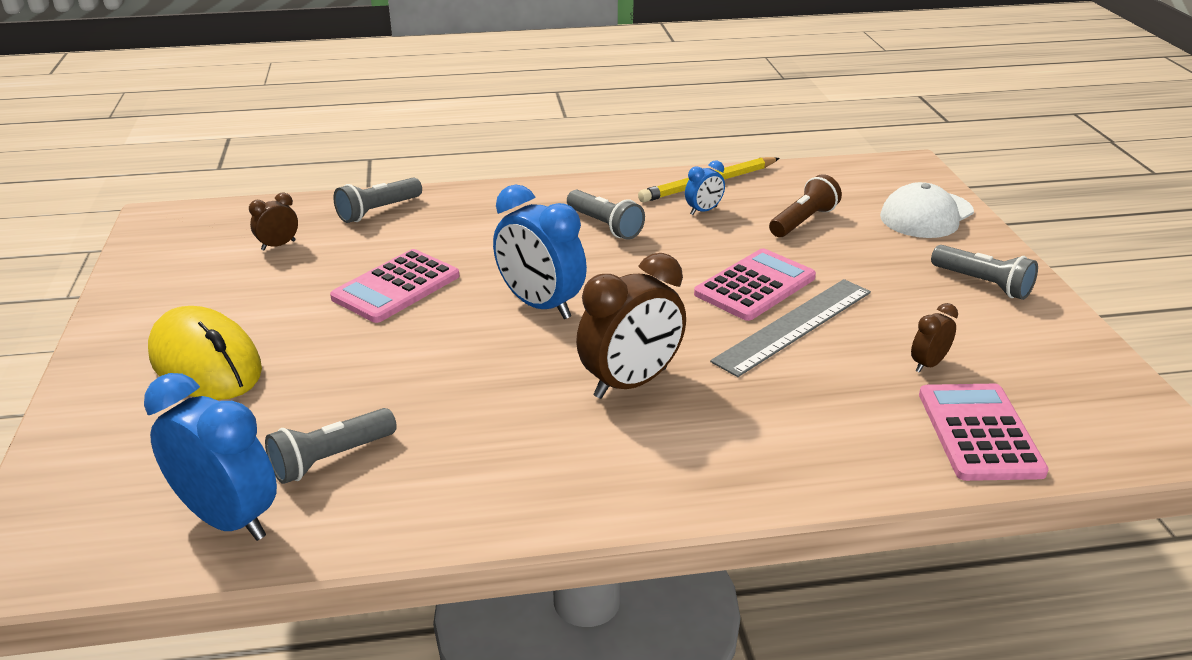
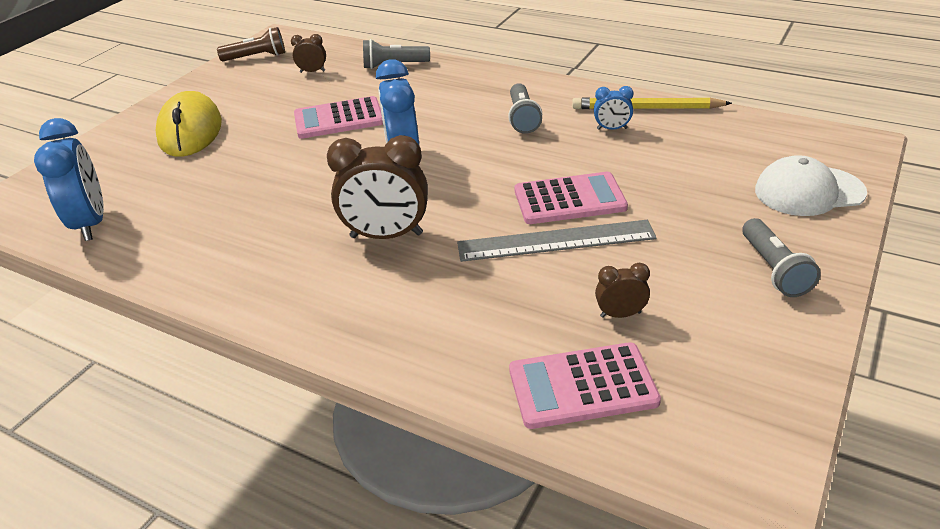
camera: 40 degrees right, 5 degrees up
(330, 459) = (173, 211): grey flashlight -> none
(803, 221) = (683, 162): brown flashlight -> brown flashlight (257, 57)
(979, 433) = (582, 386): pink calculator -> pink calculator turned 135 degrees counterclockwise

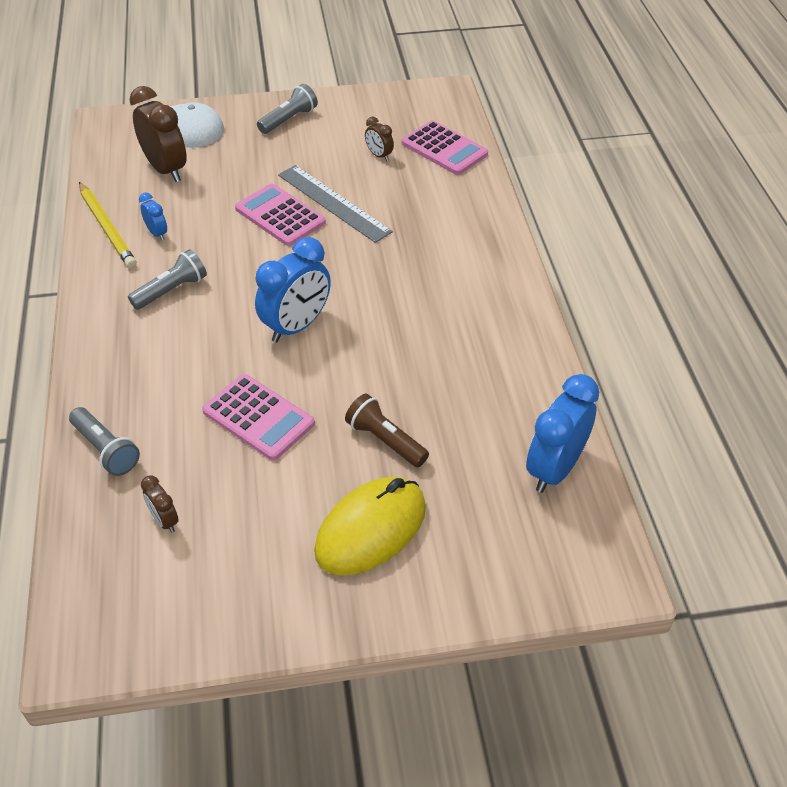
camera: 130 degrees left, 10 degrees up
(257, 57) = (155, 621): brown flashlight -> brown flashlight (385, 440)
(386, 235) = (399, 279): brown clock -> brown clock (166, 169)

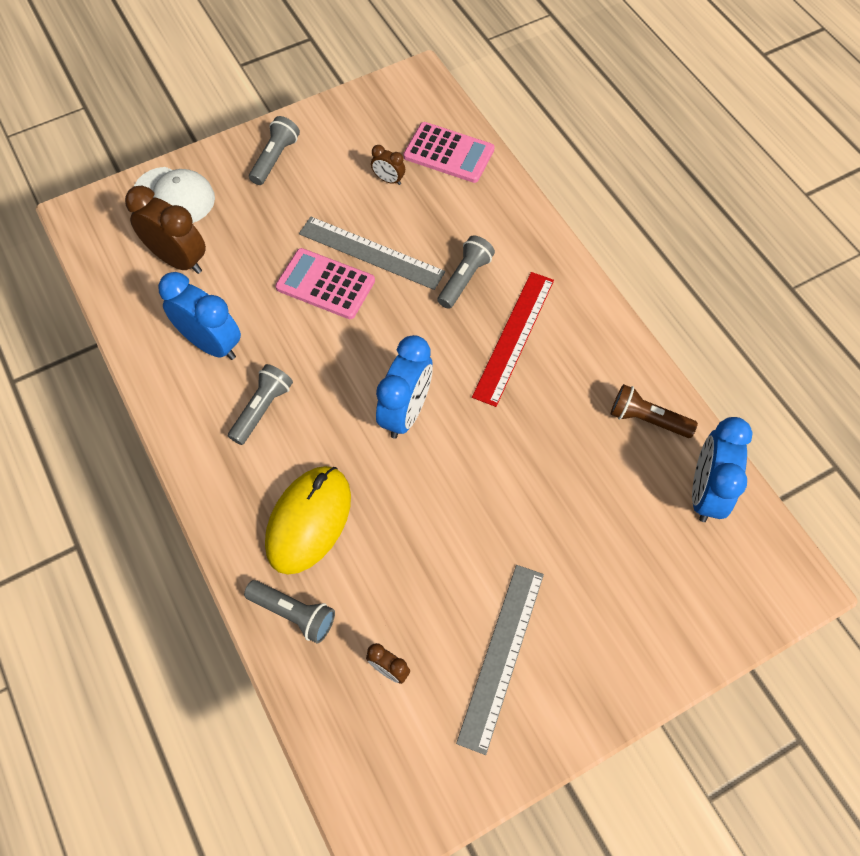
camera: 20 degrees left, 15 degrees up
(107, 228) = (155, 352): yellow pencil -> none
(157, 233) = (211, 344): blue clock -> blue clock, size x2.05
(258, 417) = (420, 528): pink calculator -> none
(276, 543) = (501, 655): none -> grey ruler
(371, 529) = (577, 611): yellow mouse -> yellow mouse (309, 521)
(385, 440) = (546, 513): brown flashlight -> brown flashlight (647, 419)
(408, 241) = (464, 278): none -> grey flashlight
(429, 296) = (514, 337): none -> red ruler

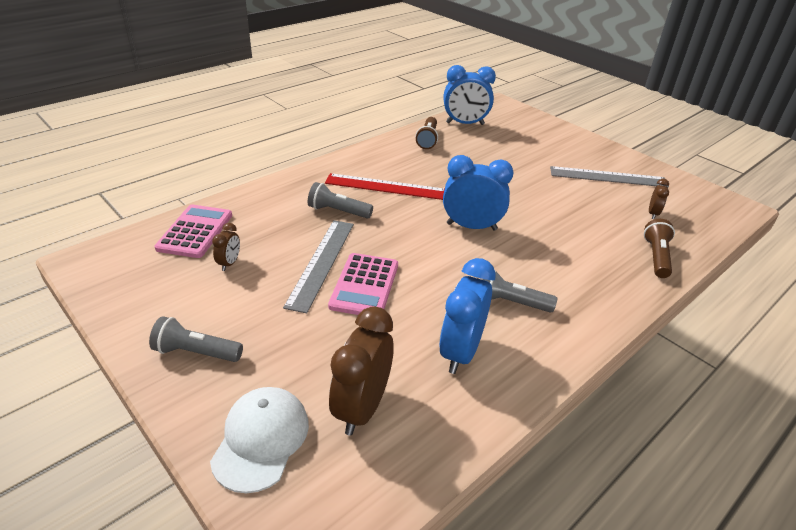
camera: 105 degrees left, 25 degrees down
(294, 613) = (656, 257): grey flashlight -> brown flashlight
(309, 521) = (587, 260): yellow mouse -> none

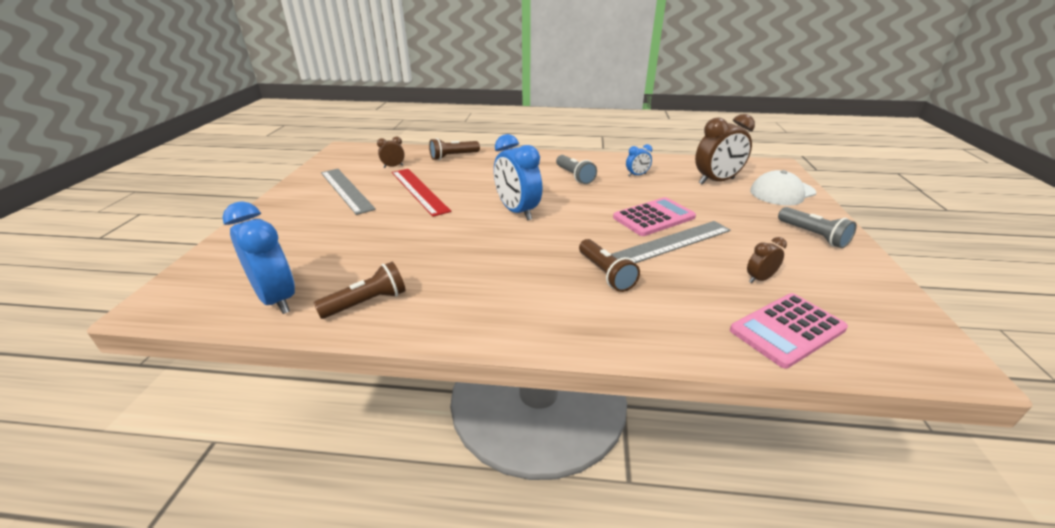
camera: 130 degrees left, 5 degrees down
(338, 211) = (606, 274): grey flashlight -> brown flashlight
(385, 187) = (522, 273): red ruler -> red ruler (419, 191)
(460, 352) = (637, 175): blue clock -> blue clock, size x0.49

